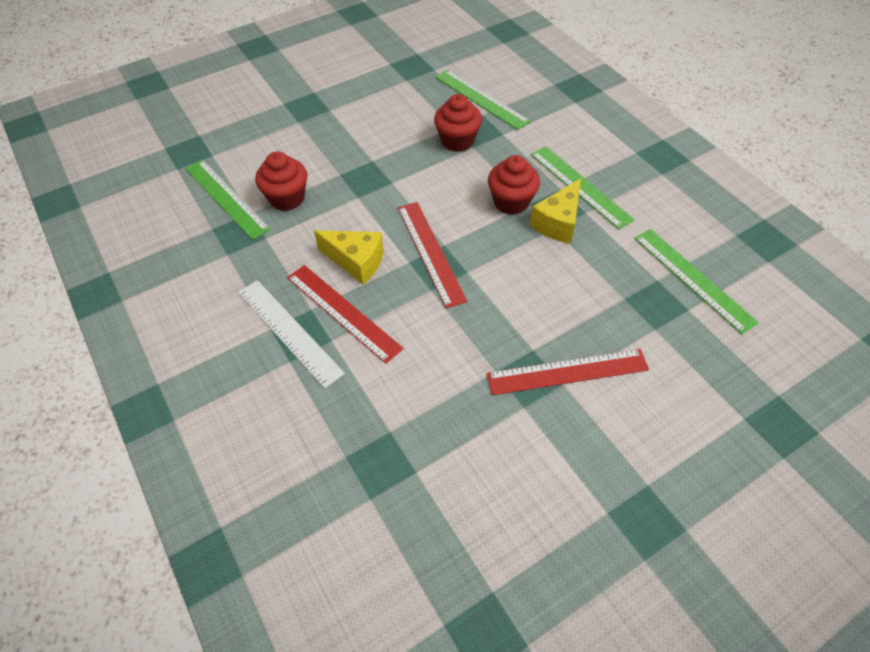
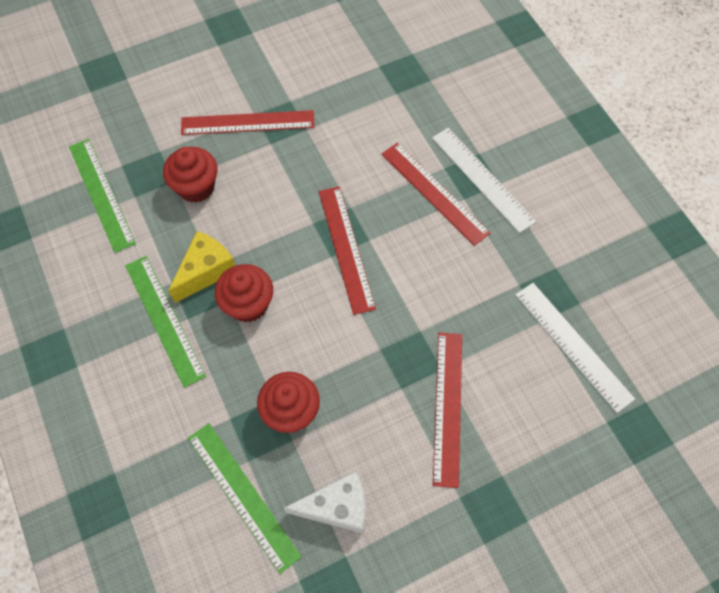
camera: 175 degrees left, 10 degrees up
(226, 198) = (573, 345): green ruler -> white ruler
(287, 198) = (502, 337): red cupcake -> red cupcake (196, 187)
(336, 153) = (448, 407): none -> red ruler
(356, 262) = (422, 245): yellow cheese -> none
(415, 99) = (337, 507): none -> white cheese

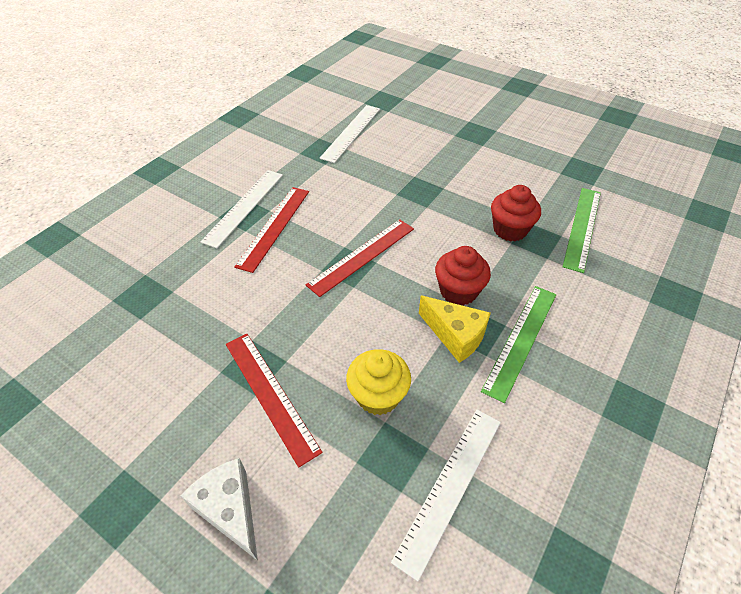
camera: 120 degrees left, 15 degrees down
(101, 194) = (450, 487): green ruler -> white ruler
(196, 187) = (378, 395): red cupcake -> yellow cupcake
(206, 271) = (455, 335): yellow cheese -> yellow cheese turned 150 degrees counterclockwise
(337, 507) = (540, 186): white cheese -> white cheese (230, 510)
(448, 407) = (436, 165): red ruler -> none

